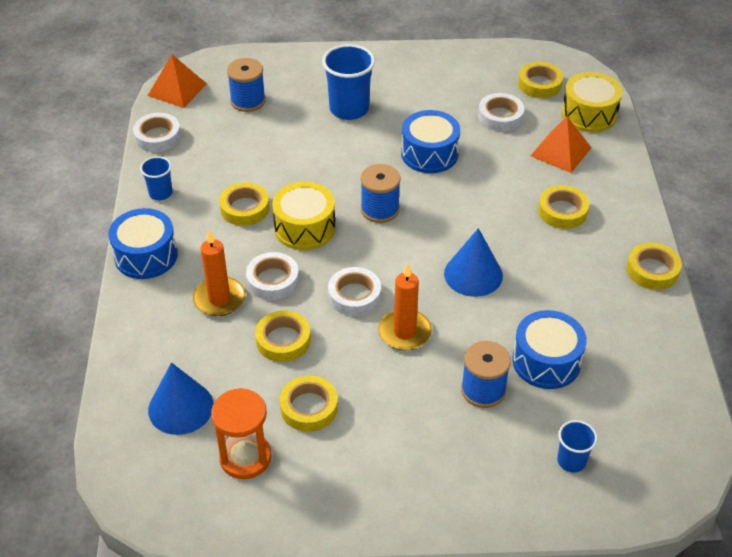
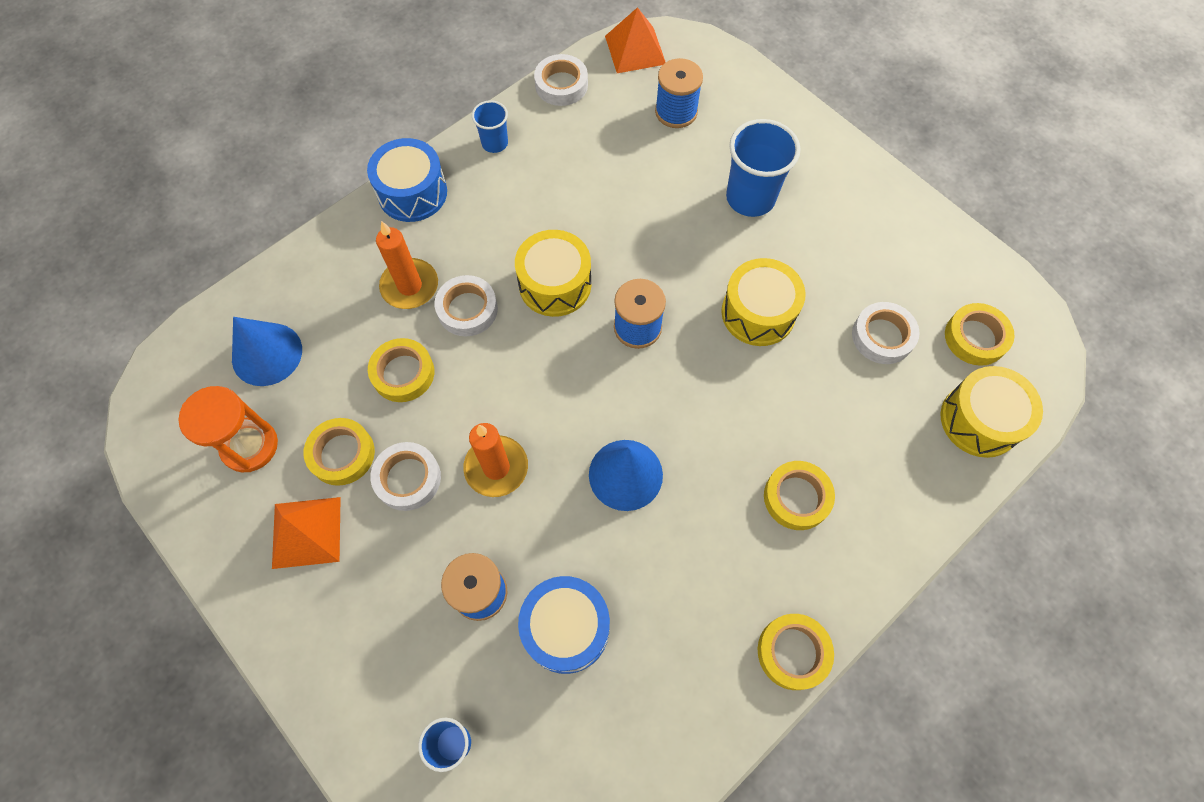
camera: 50 degrees right, 20 degrees up
(245, 208) = (535, 219): yellow tape -> none
(354, 295) = (506, 390): white tape -> white tape (408, 478)
(429, 154) = (758, 313): blue drum -> yellow drum
(561, 151) = (888, 433): orange pyramid -> orange pyramid (306, 532)

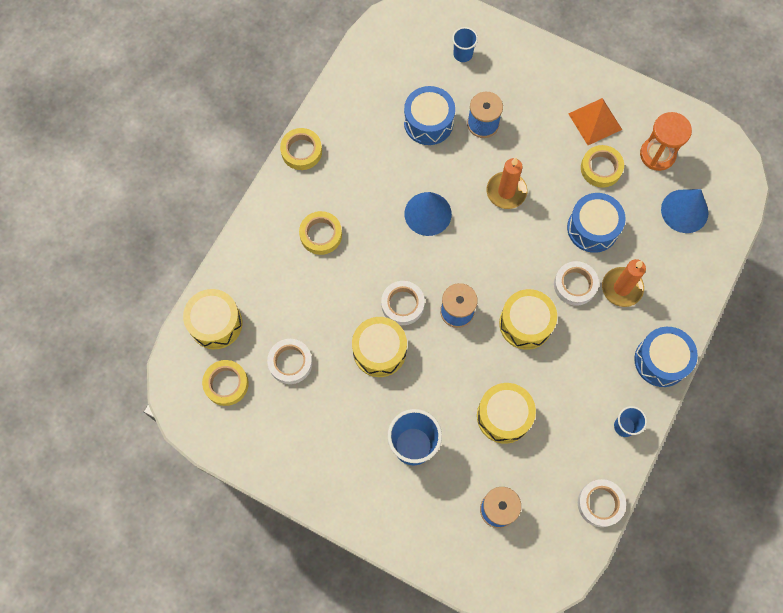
camera: 160 degrees right, 5 degrees up
(403, 373) = (592, 228): yellow tape -> blue drum
(408, 478) = (554, 168): white tape -> white tape (402, 304)
(629, 194) = (504, 416): none -> yellow drum
(635, 50) = (556, 565): orange pyramid -> none

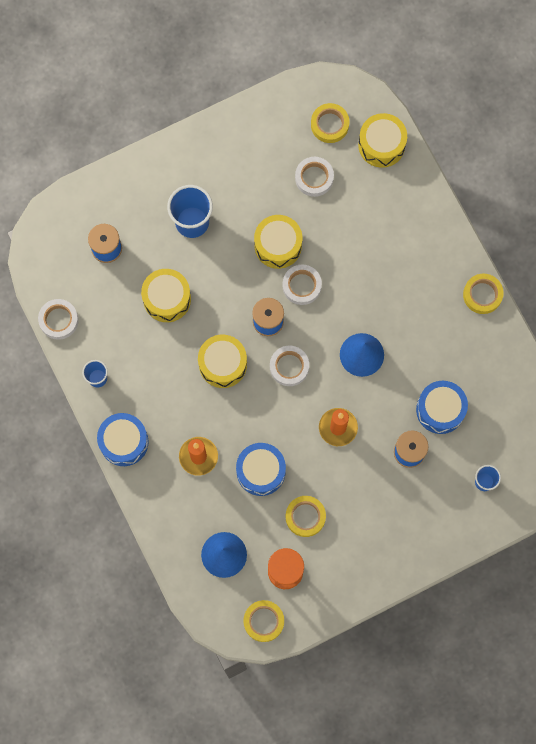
camera: 125 degrees right, 5 degrees up
(321, 235) = (400, 263): yellow tape -> yellow tape (263, 621)
(575, 285) = (226, 423): white tape -> white tape (289, 367)
(595, 121) = (349, 544): orange pyramid -> none

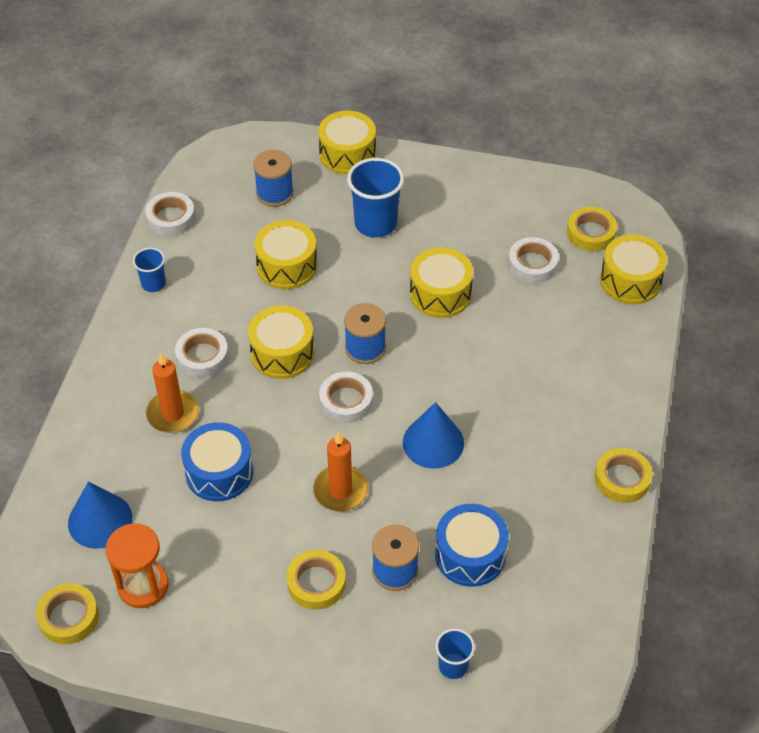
camera: 40 degrees right, 25 degrees down
(123, 178) = (347, 154): none -> yellow drum
(124, 442) = (118, 351): blue drum -> none
(301, 286) = (430, 342): white tape -> white tape (202, 356)
(305, 517) = (219, 549): yellow tape -> yellow tape (316, 583)

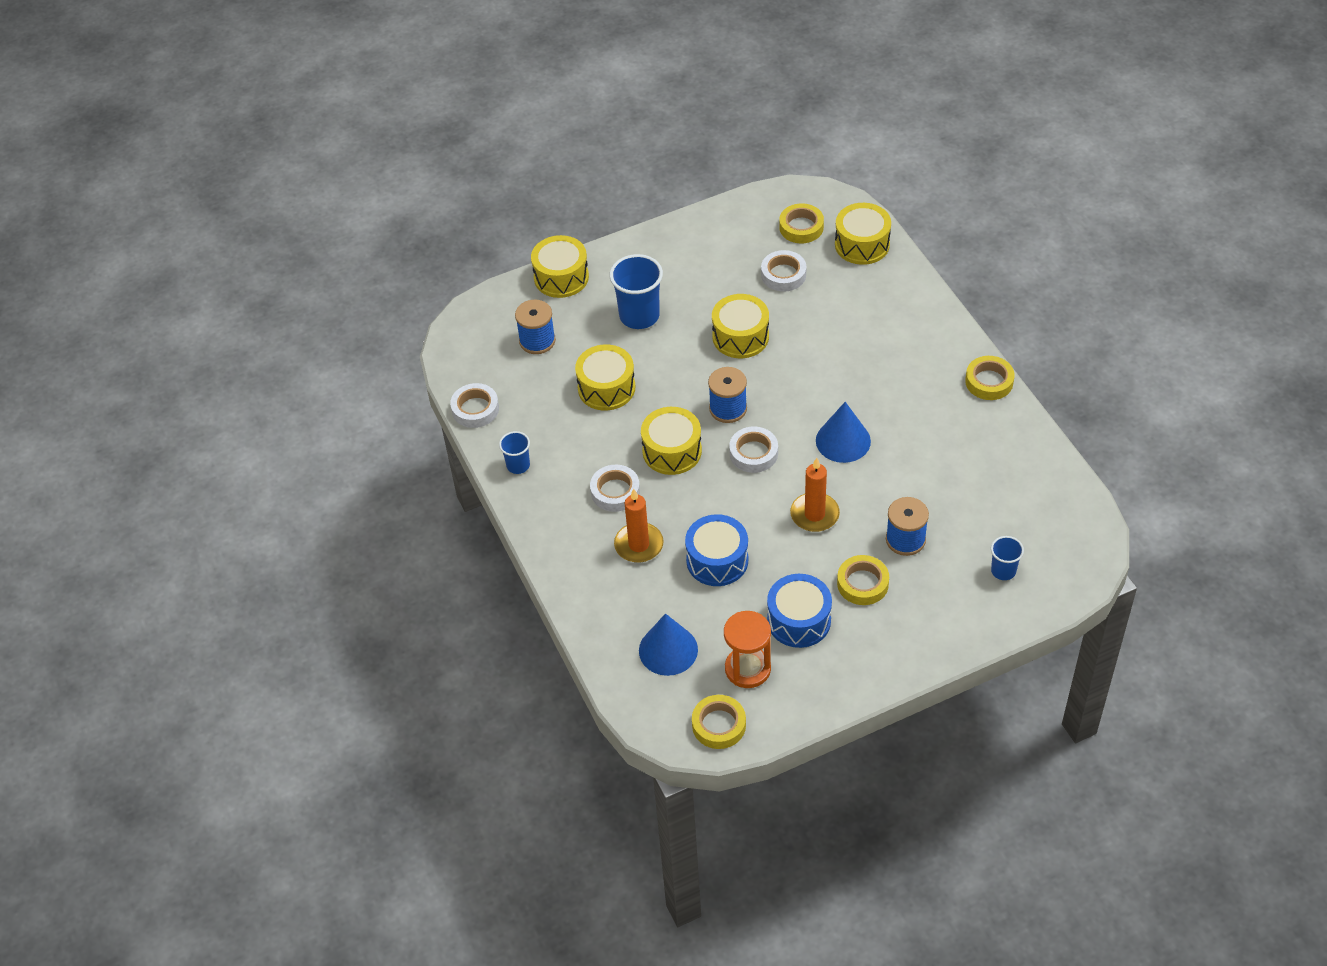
camera: 35 degrees left, 0 degrees up
(470, 555) = (943, 496): blue drum -> blue drum (799, 620)

